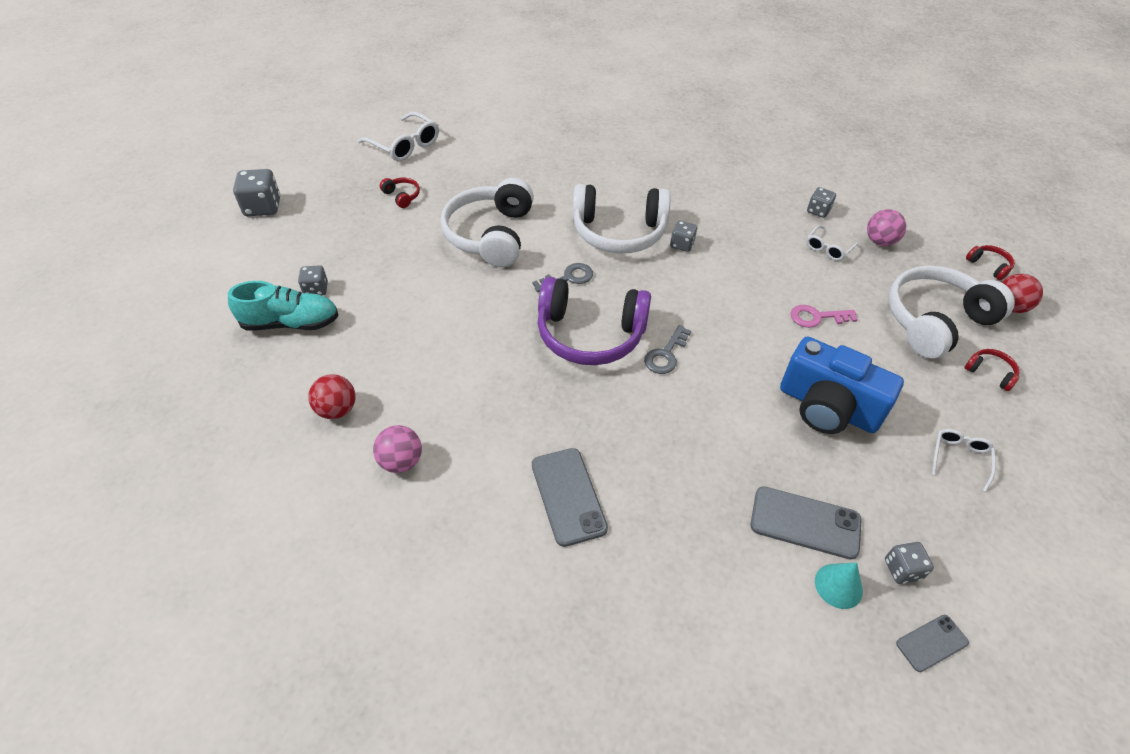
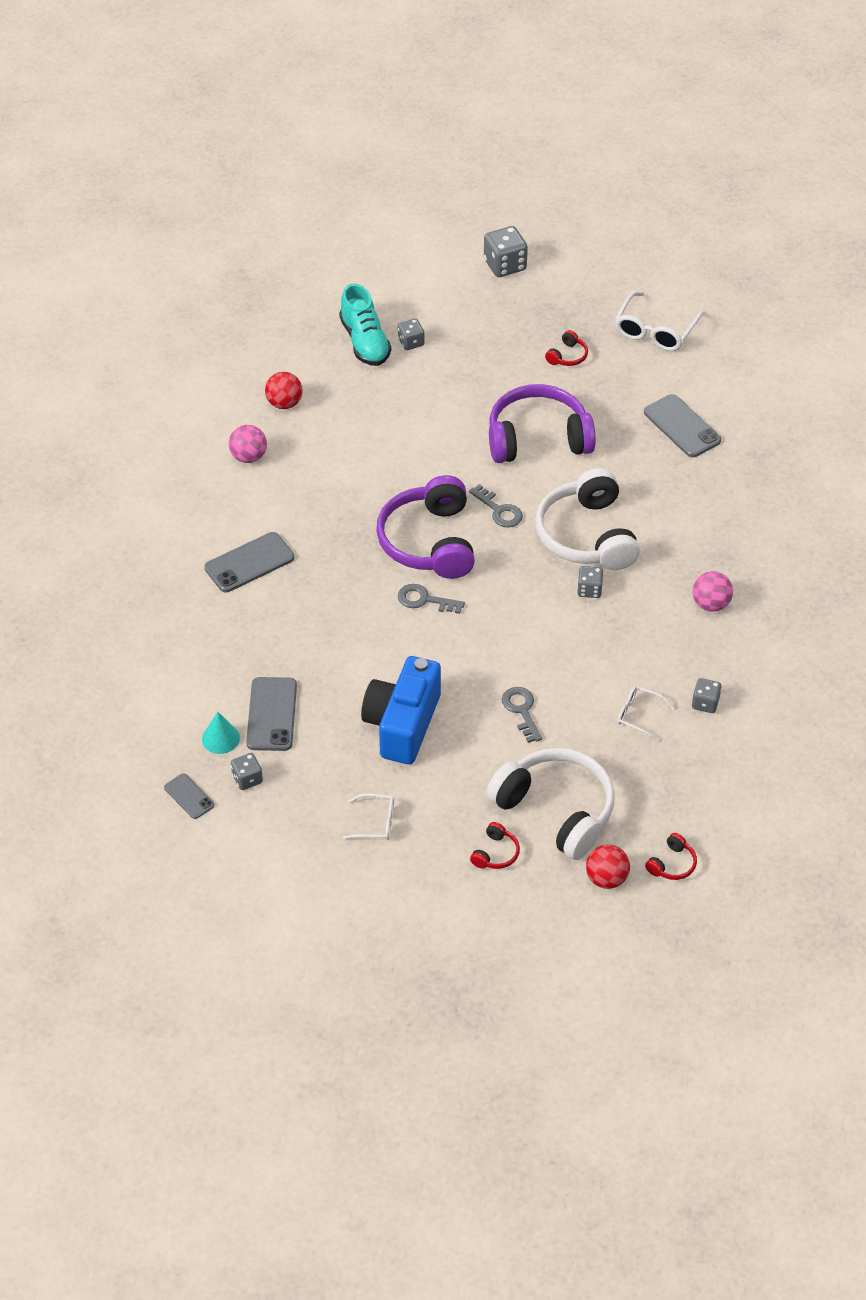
camera: 75 degrees right, 0 degrees up
(491, 235) = (538, 438): white headphones -> purple headphones
(518, 156) = (681, 426): none -> grey phone
(817, 317) = (521, 710): pink key -> grey key
(880, 241) = (672, 762): pink ball -> pink ball (711, 604)

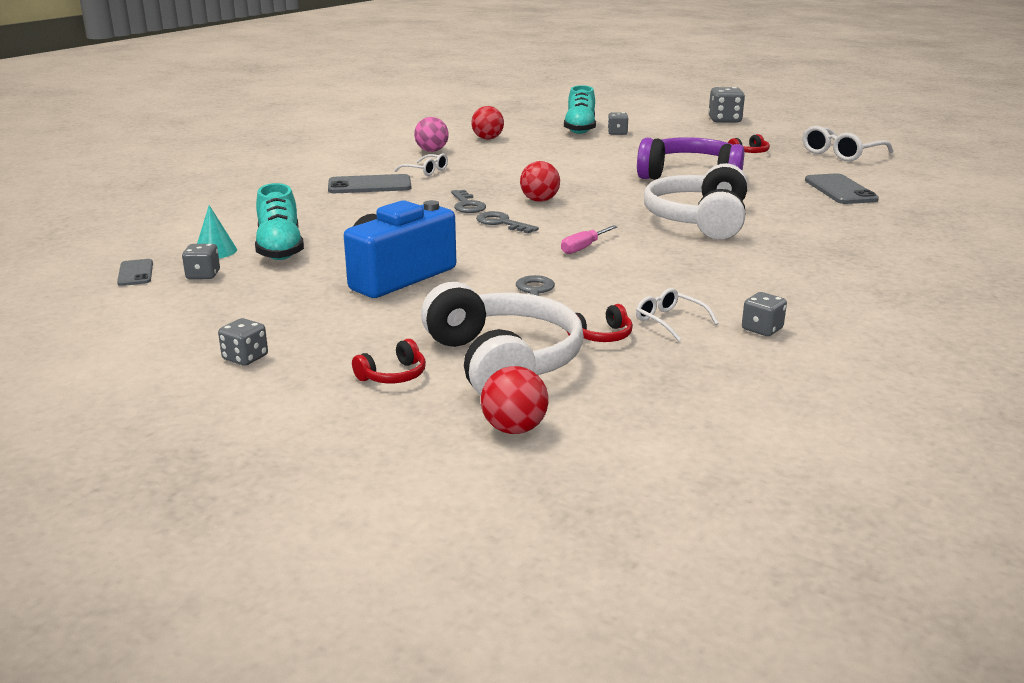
camera: 25 degrees right, 25 degrees down
(271, 714) = (280, 249): grey phone -> turquoise shoe
(375, 822) = (287, 325): white glasses -> white glasses (425, 171)
(429, 542) = (539, 200): purple headphones -> red ball
(499, 510) = (622, 198): grey key -> grey key (467, 205)
(518, 622) = (583, 248): none -> pink screwdriver
(589, 590) = (676, 244): grey dice -> grey dice (245, 358)
(672, 864) = (619, 439): red headphones -> red headphones (601, 336)
(711, 604) = (812, 273): pink ball -> none

